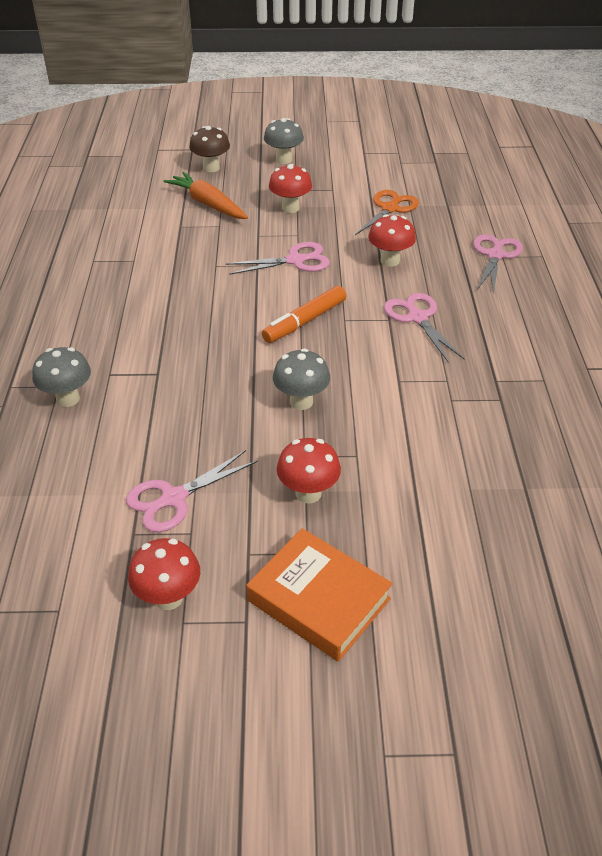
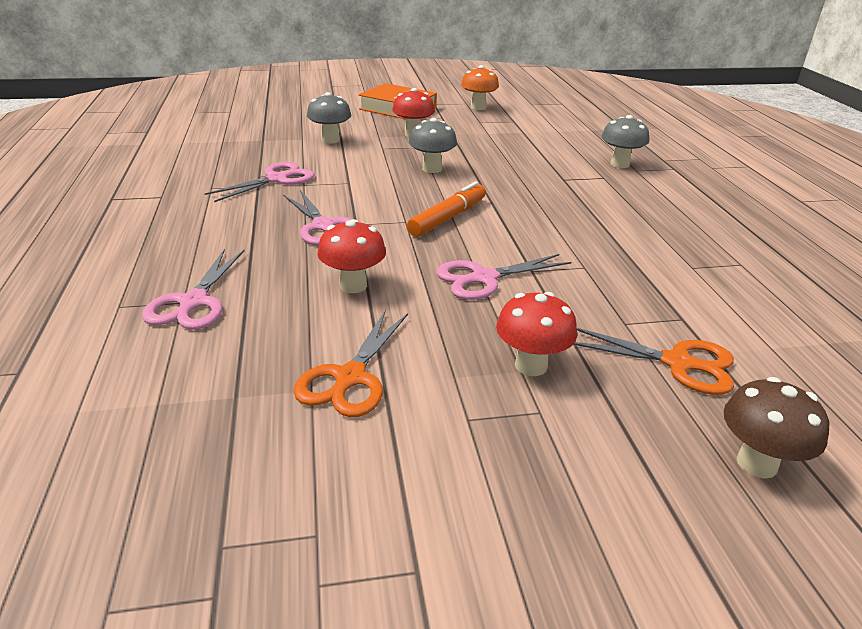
camera: 170 degrees right, 10 degrees down
(168, 597) = (478, 107): red mushroom -> orange mushroom
(174, 498) = (499, 131): pink scissors -> pink scissors (277, 179)
(208, 204) = (677, 363): orange carrot -> orange scissors
(284, 160) = (615, 513): grey mushroom -> grey mushroom (330, 140)

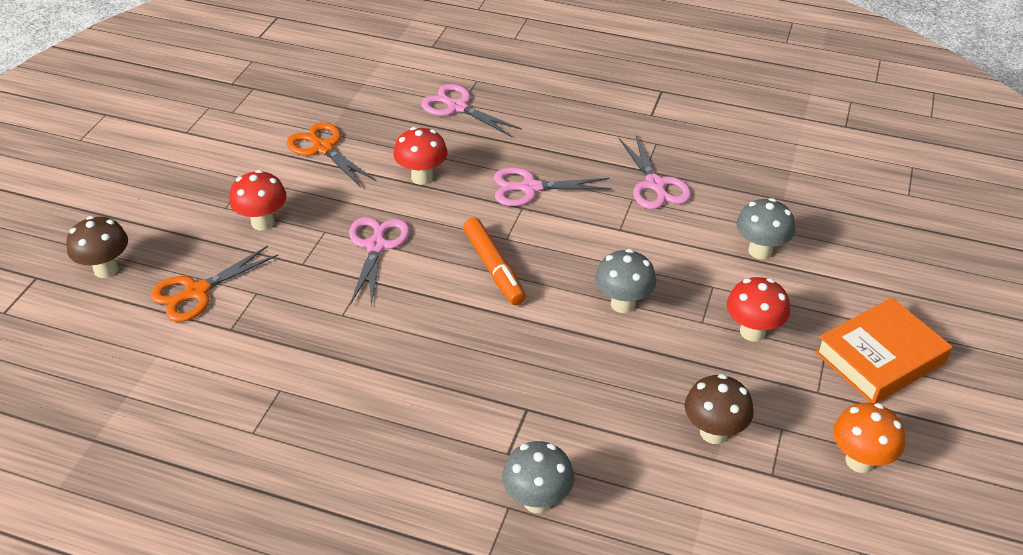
camera: 120 degrees right, 10 degrees up
(506, 134) = (713, 432): none -> brown mushroom

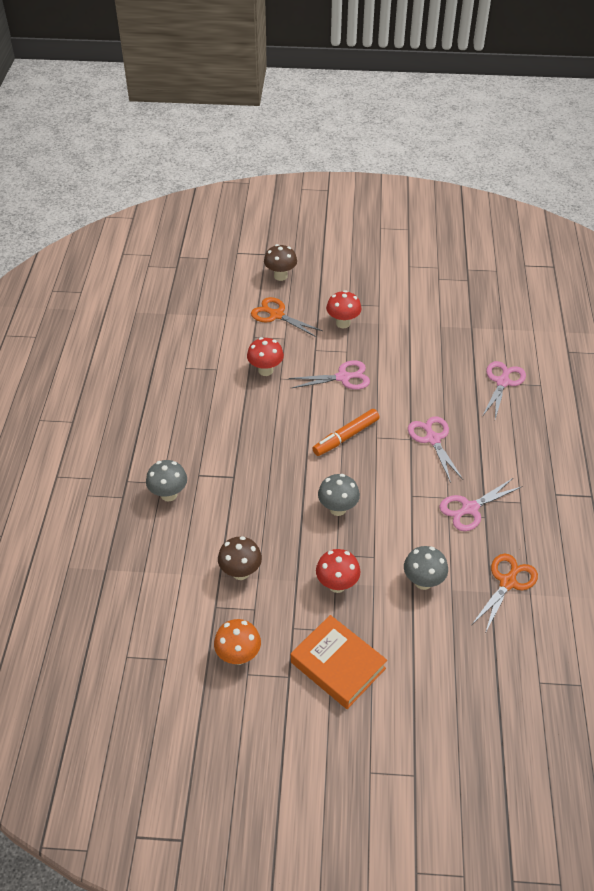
camera: 75 degrees right, 5 degrees up
(323, 148) = (423, 329): orange scissors -> orange scissors (507, 582)
(422, 177) = (417, 382): red mushroom -> red mushroom (265, 370)

